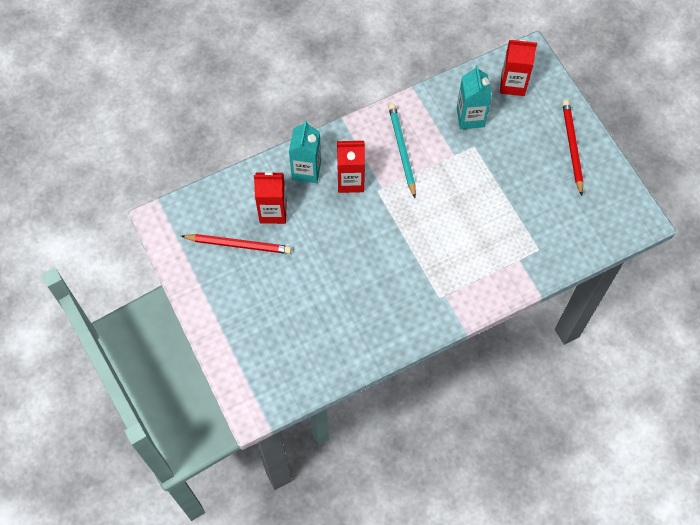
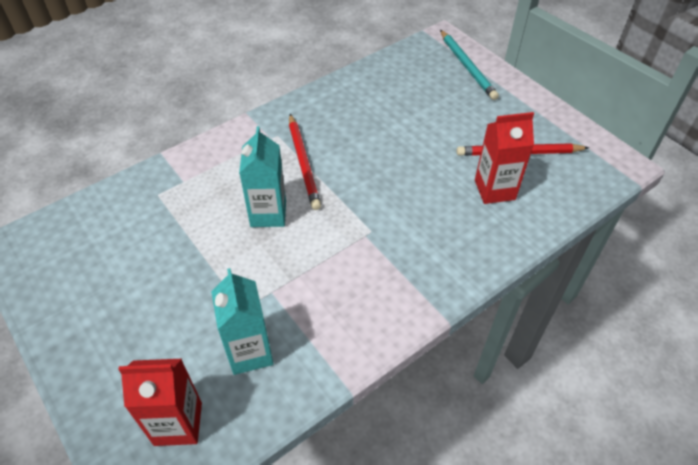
camera: 170 degrees right, 15 degrees down
(306, 170) = (472, 242): turquoise carton -> turquoise carton (268, 214)
(350, 181) = (409, 237): red carton -> none
(402, 150) = (347, 287): turquoise pencil -> turquoise pencil (467, 66)
(572, 147) = (91, 329): red pencil -> red pencil (303, 163)

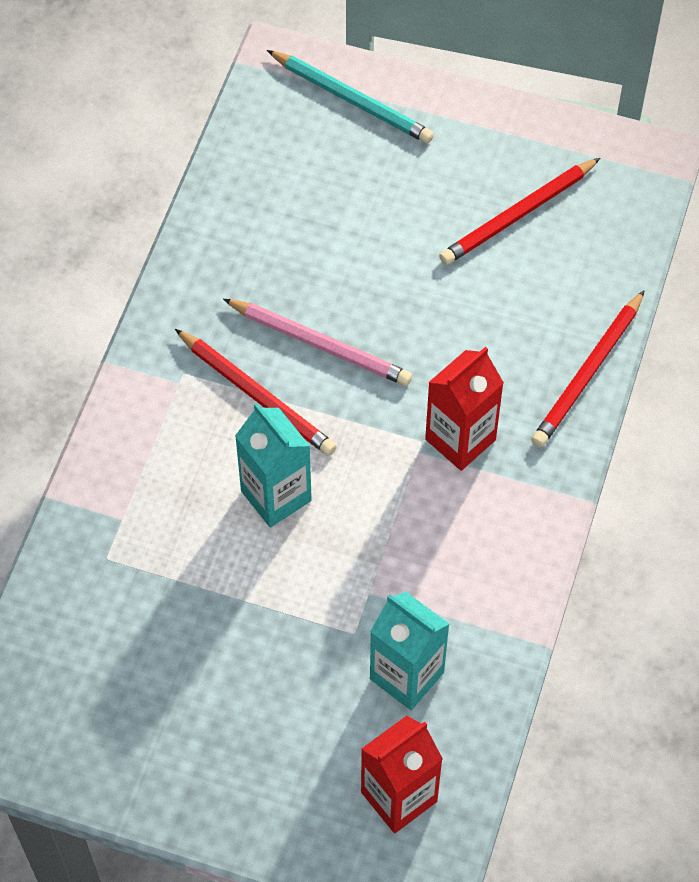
camera: 35 degrees left, 10 degrees up
(357, 157) = (319, 344): none -> pink pencil
(494, 190) = (525, 291): red carton -> red carton (460, 439)
(501, 249) = (588, 372): none -> red pencil

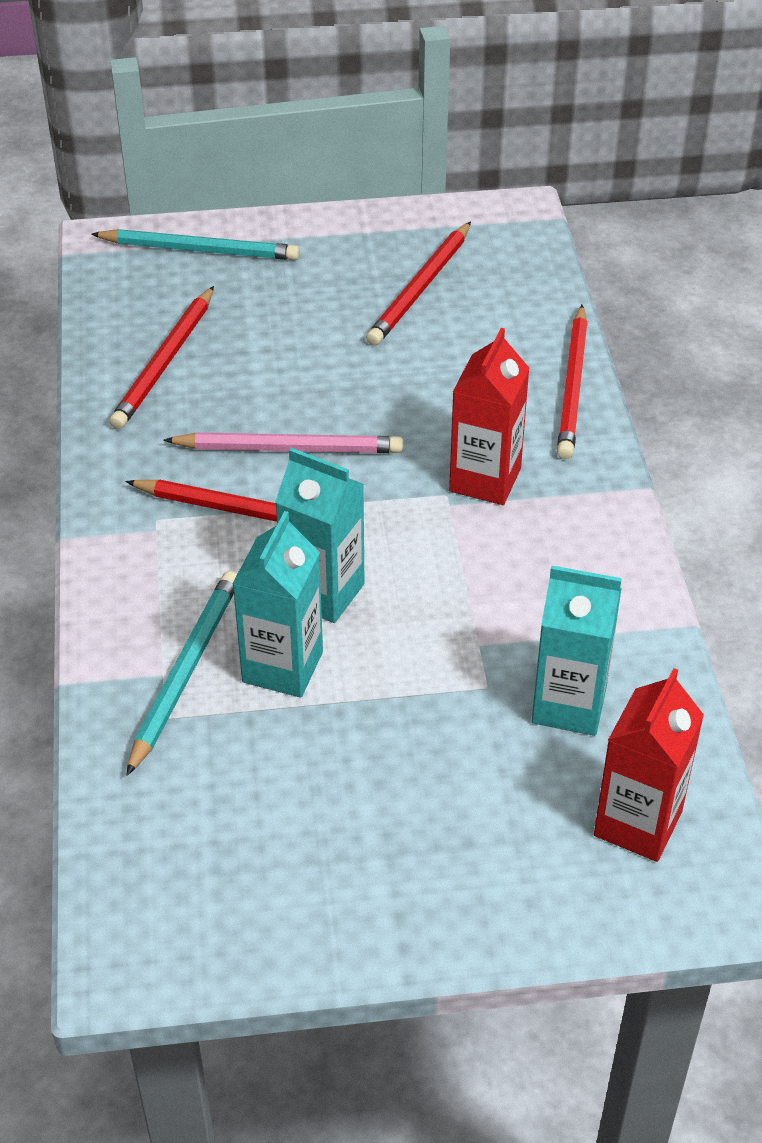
camera: 25 degrees left, 15 degrees down
(139, 525) = (185, 672): none -> turquoise pencil
(212, 550) = (282, 667): none -> turquoise carton
(265, 214) = (165, 361): none -> red pencil

